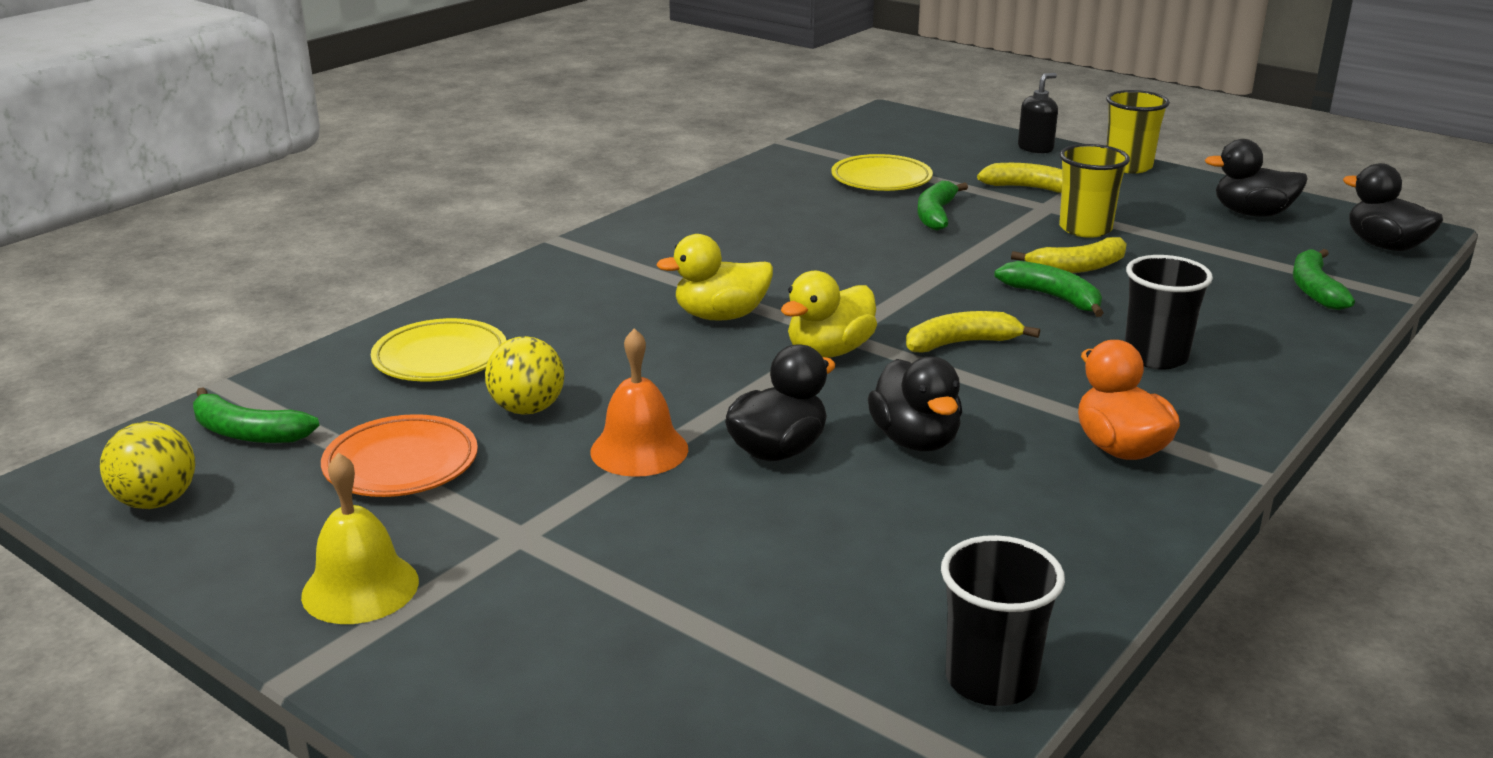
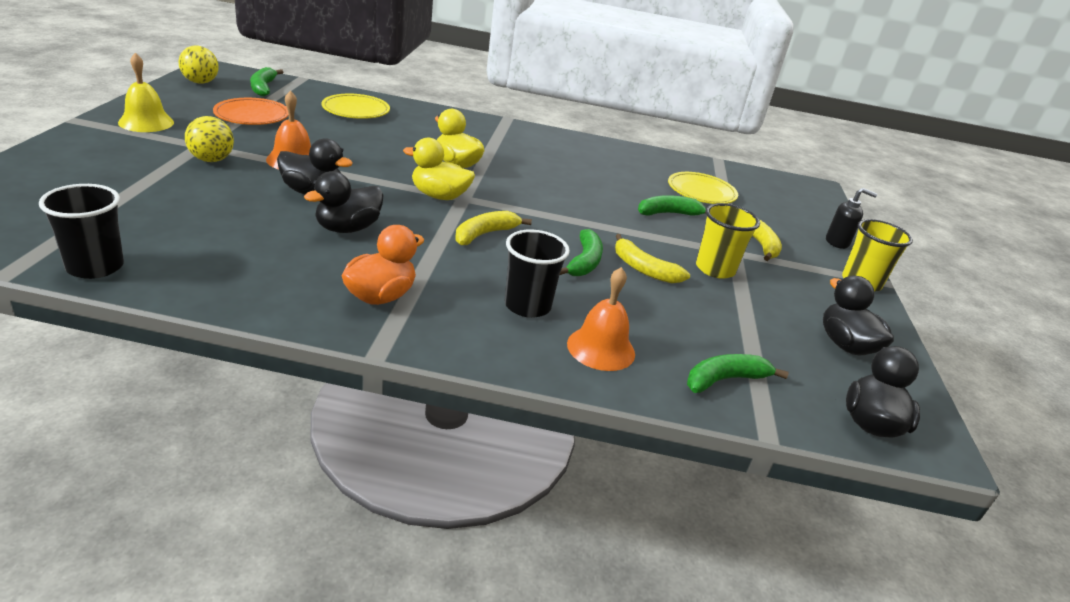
camera: 55 degrees right, 5 degrees up
(527, 409) = (318, 133): yellow ball -> yellow ball (211, 160)
(962, 343) = (485, 234): yellow banana -> yellow banana turned 90 degrees counterclockwise
(1252, 337) = (601, 348): none -> orange bell

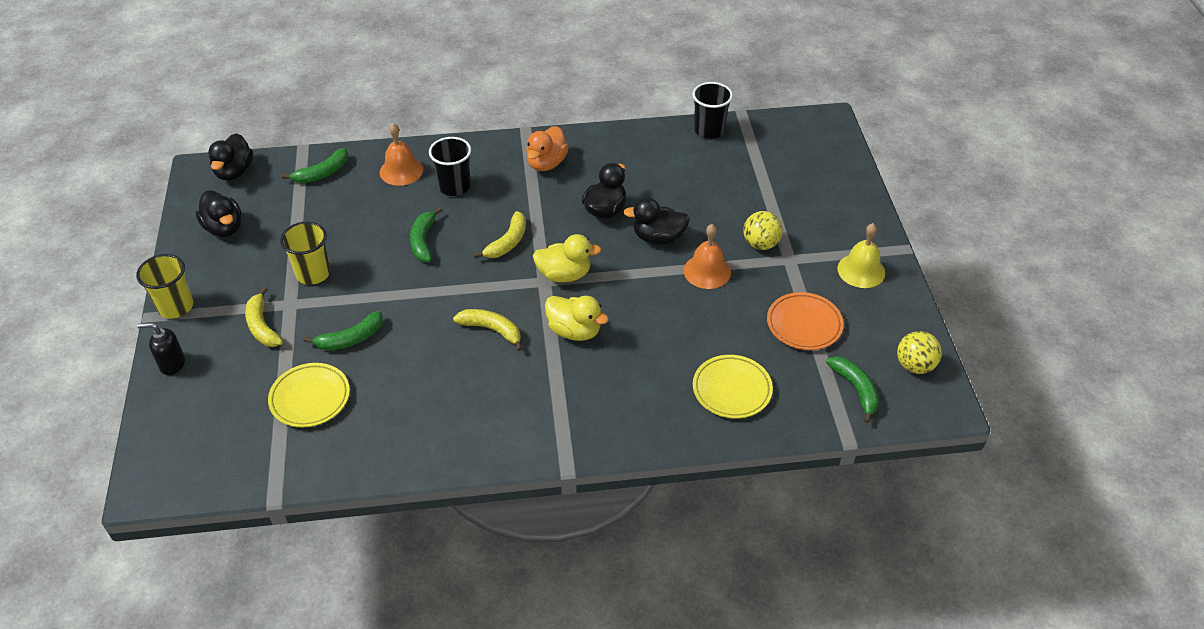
camera: 170 degrees right, 15 degrees up
(643, 269) = (375, 251): yellow banana -> yellow banana (492, 330)

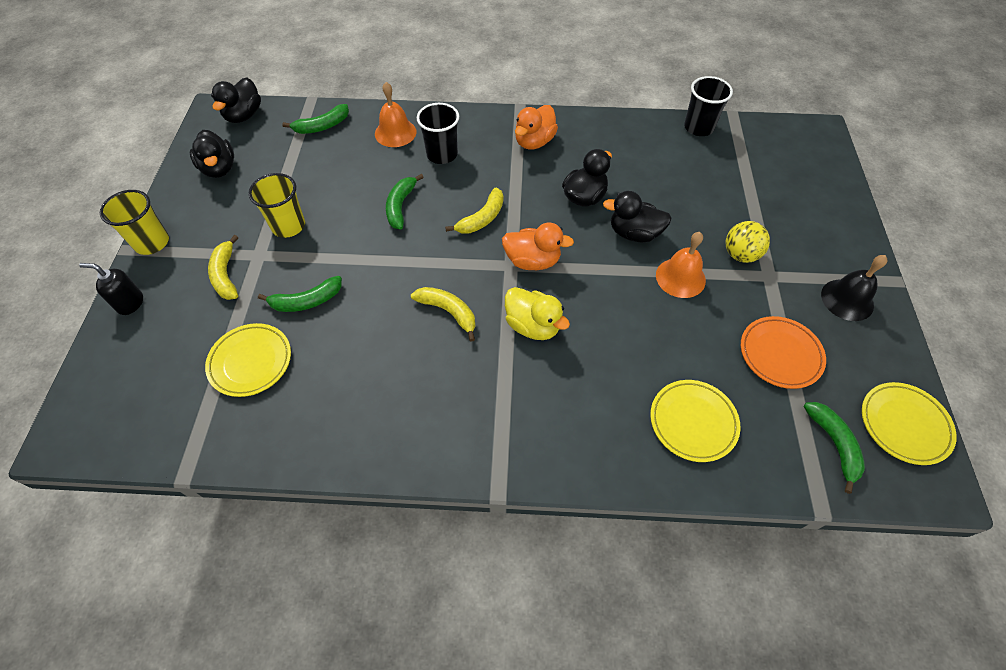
camera: 10 degrees right, 10 degrees up
(564, 274) = (532, 261): yellow duck -> orange duck
(861, 270) = (847, 299): yellow bell -> black bell
(914, 366) = (904, 425): yellow ball -> yellow plate

